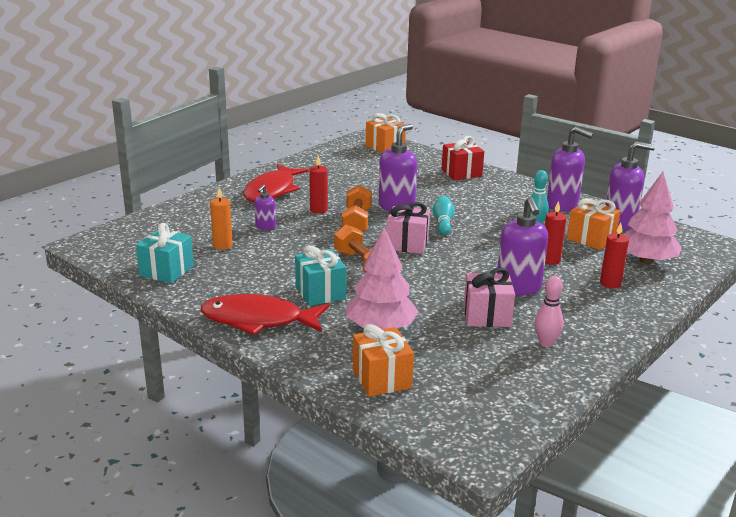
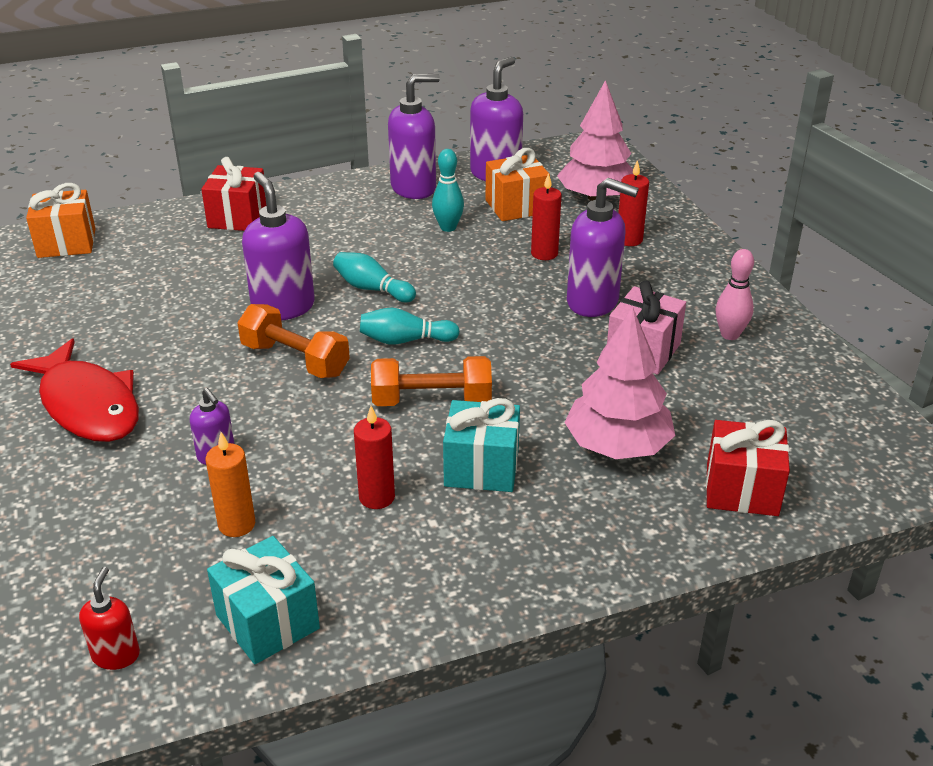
camera: 60 degrees left, 10 degrees up
(126, 246) = (116, 655): none -> red soap dispenser
(258, 320) = (518, 558): red fish -> none
(318, 210) = (214, 381): red candle -> red candle (377, 497)
(381, 378) = (742, 490): orange gift -> red gift
(407, 244) = (405, 340): pink gift -> turquoise bowling pin

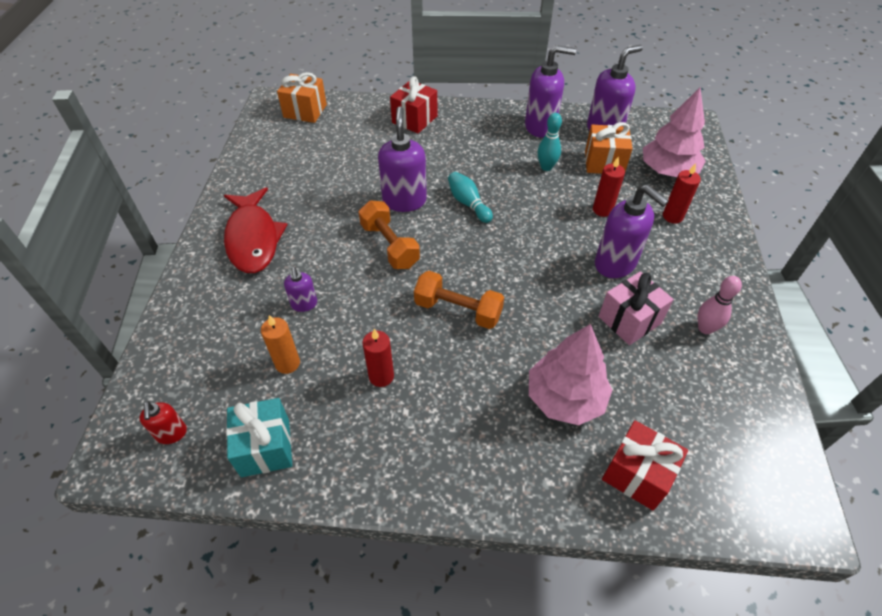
camera: 25 degrees right, 15 degrees up
(116, 655) = (171, 433): red soap dispenser -> red soap dispenser turned 135 degrees clockwise
(405, 340) = (467, 253): turquoise bowling pin -> none
(481, 468) = (461, 379): turquoise gift -> none

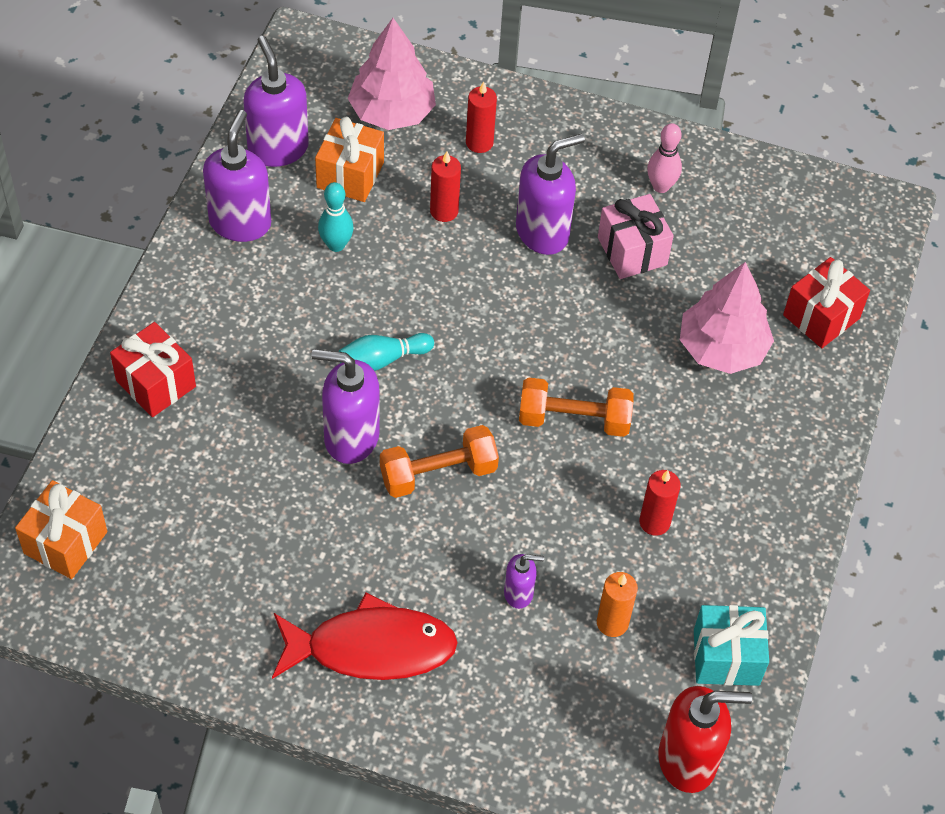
camera: 80 degrees left, 5 degrees up
(171, 433) = (688, 760): red soap dispenser -> red soap dispenser, size x1.91
(458, 310) = (574, 419): orange dumbbell -> orange dumbbell turned 60 degrees clockwise

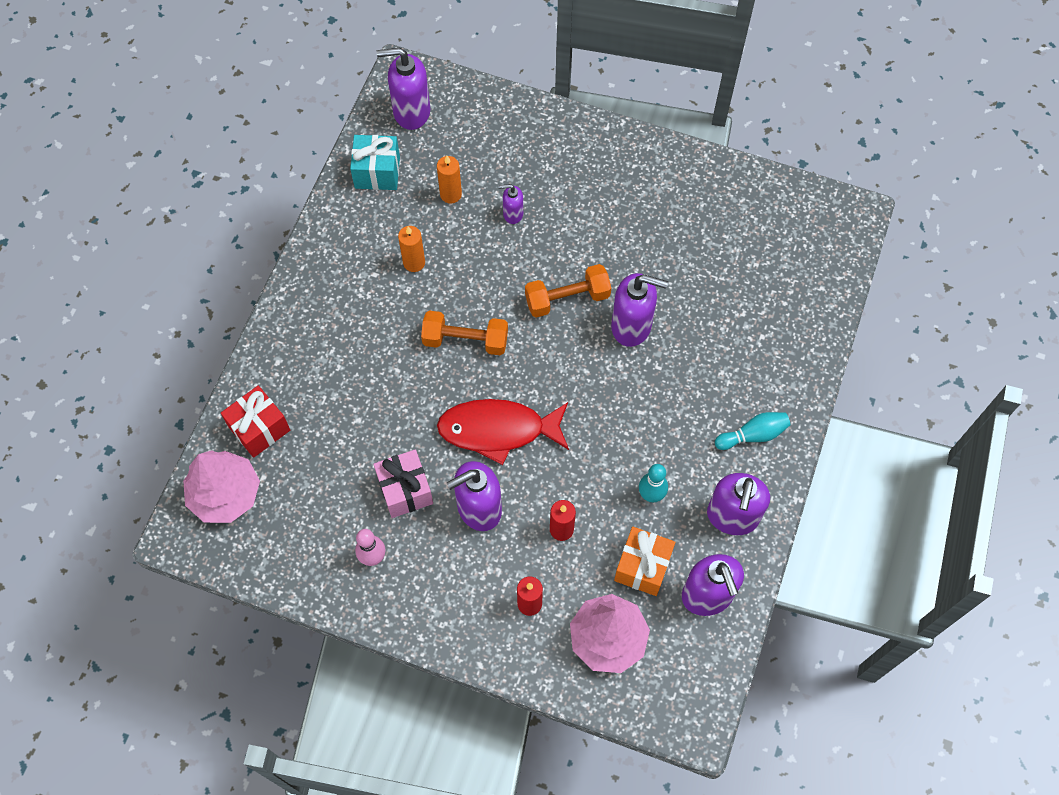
camera: 175 degrees left, 10 degrees up
(65, 542) = (825, 249): orange gift -> none
(155, 383) = (781, 369): red gift -> none
(371, 648) = (611, 179): red fish -> red fish (498, 430)
(382, 359) = (610, 389): turquoise bowling pin -> turquoise bowling pin (753, 435)
(654, 522) = (414, 262): red candle -> orange candle
(688, 760) = (411, 112): red soap dispenser -> purple soap dispenser
(722, 348) = (344, 400): pink tree -> pink tree (225, 494)

